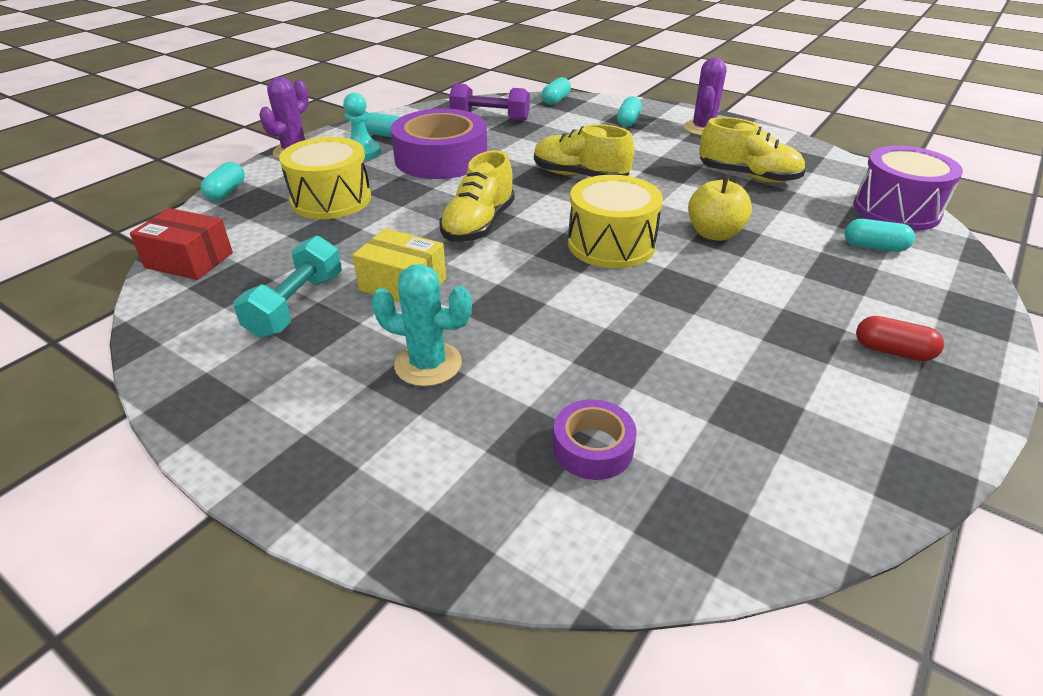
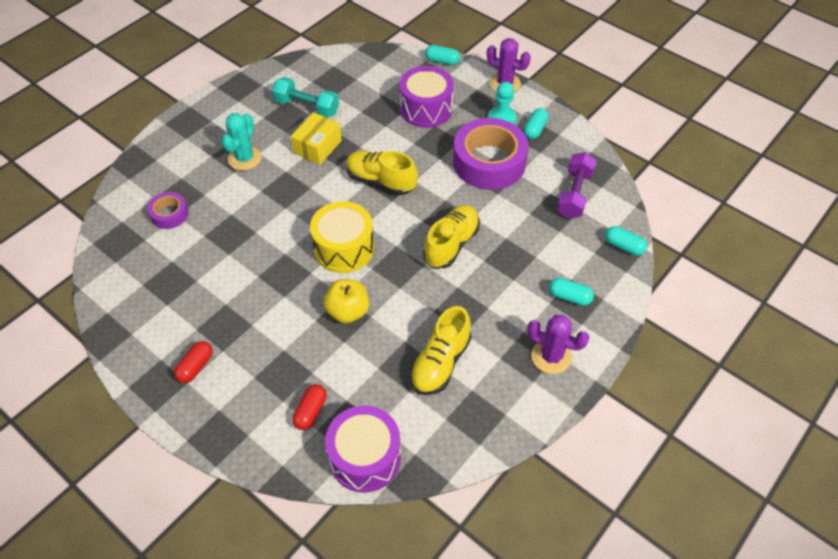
camera: 95 degrees right, 15 degrees up
(189, 260) = (360, 61): red box -> none
(331, 199) = (426, 109): yellow drum -> purple drum
(874, 247) = (310, 411): turquoise capsule -> red capsule

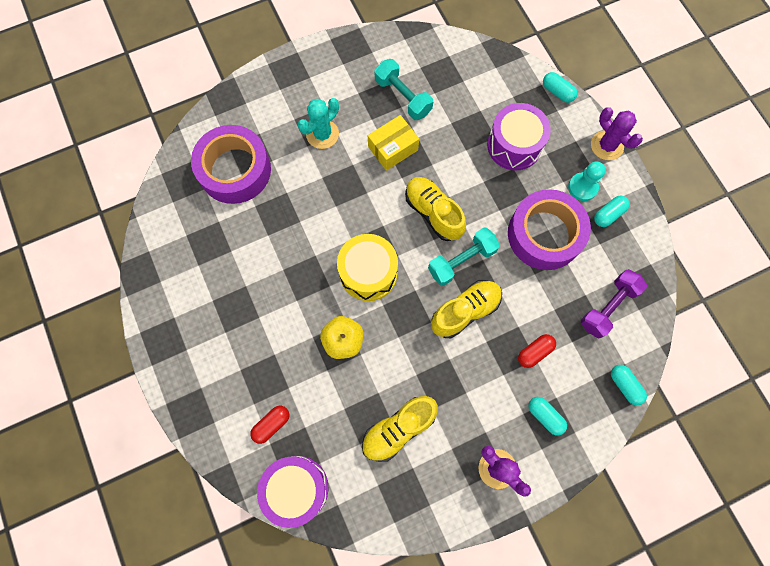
camera: 25 degrees right, 20 degrees up
(169, 214) = (235, 170): purple tape -> purple tape, size x2.06
(196, 367) = (198, 338): red capsule -> red capsule (534, 352)
(426, 207) = (461, 261): none -> turquoise dumbbell

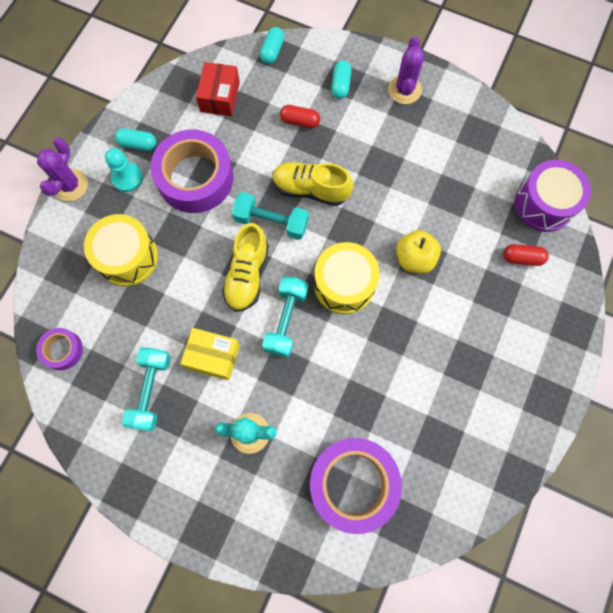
camera: 130 degrees left, 0 degrees up
(377, 213) = (286, 320): none -> turquoise dumbbell
(398, 429) = (440, 169): yellow shoe -> none
(477, 65) = (62, 350): none -> purple tape
(514, 145) = (127, 257): purple drum -> yellow drum
(557, 92) = (42, 259): turquoise capsule -> none
(608, 307) = (220, 97): purple dumbbell -> red box

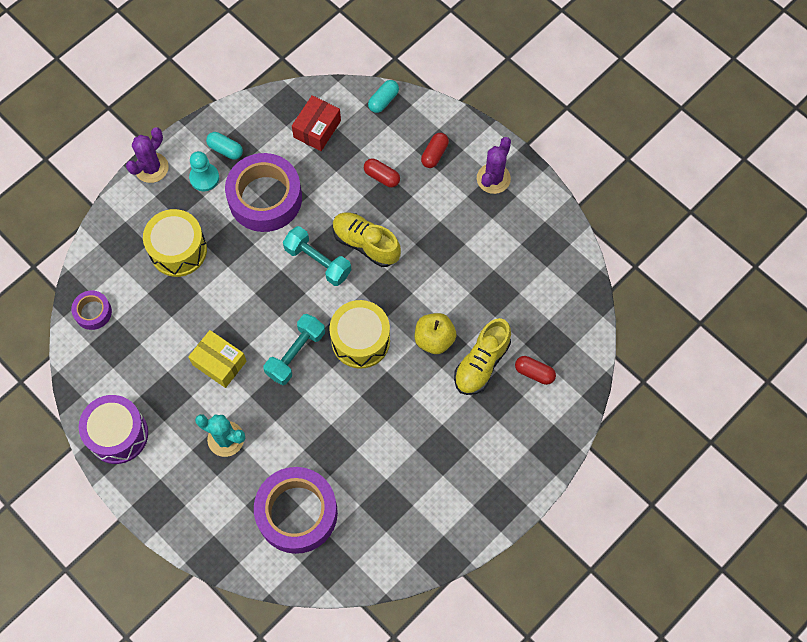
camera: 20 degrees right, 5 degrees down
(151, 391) = (155, 373): turquoise dumbbell -> none
(247, 275) = (277, 302): yellow shoe -> yellow shoe (481, 363)
(340, 85) = (434, 154): turquoise capsule -> red capsule
(544, 204) = (578, 331): purple drum -> purple drum (118, 434)

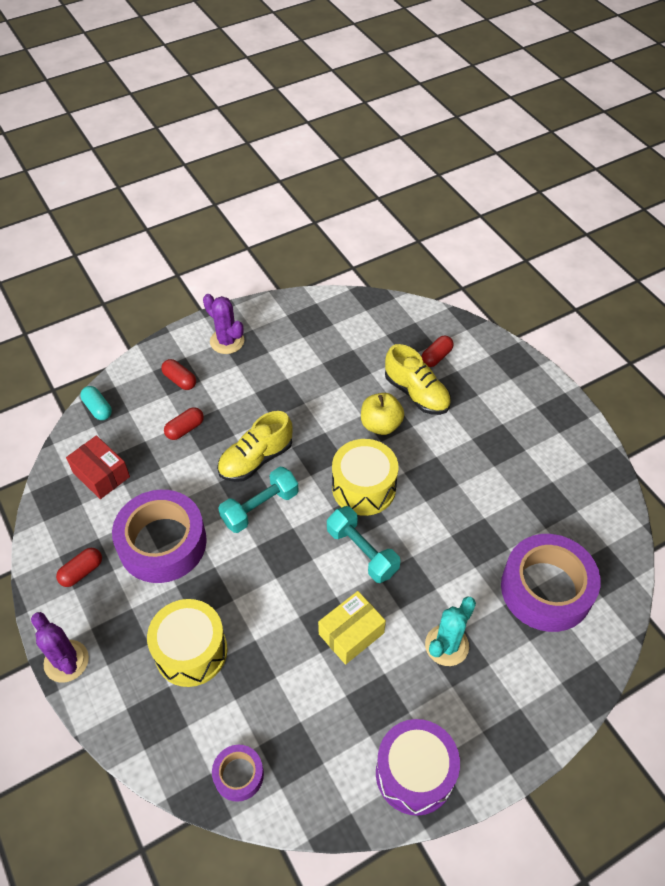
camera: 75 degrees left, 15 degrees down
(204, 178) = (108, 602): turquoise pawn -> none
(225, 149) = (82, 572): turquoise capsule -> red capsule

